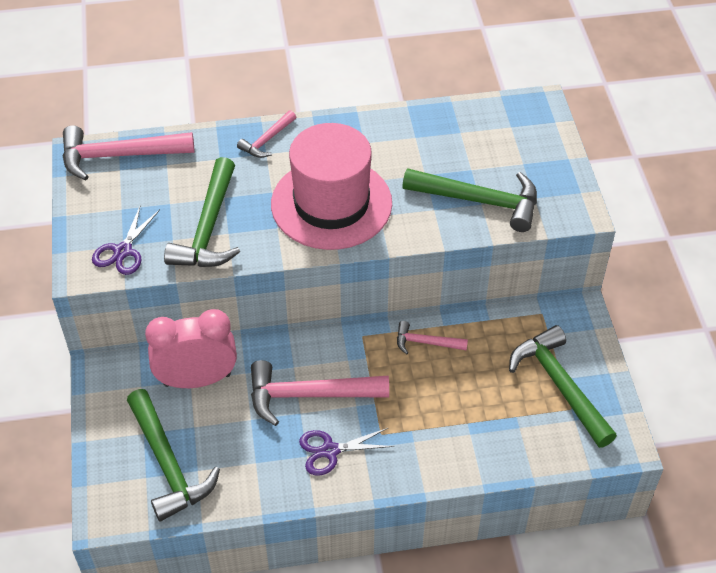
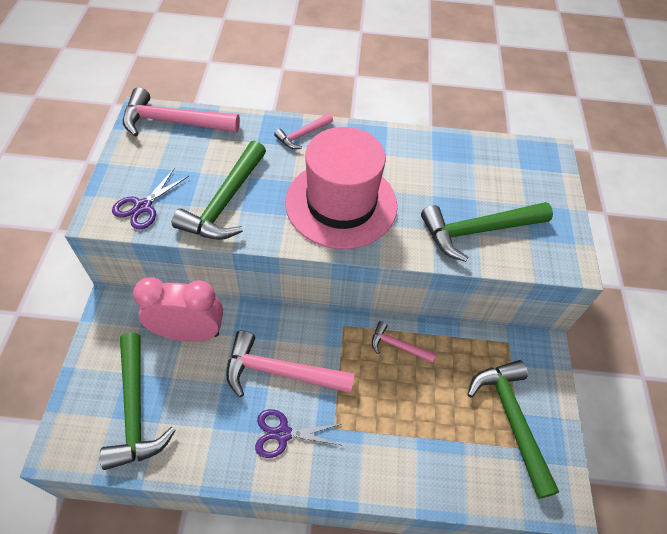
camera: 10 degrees right, 5 degrees up
(480, 201) = (478, 231): green hammer -> green hammer turned 135 degrees clockwise

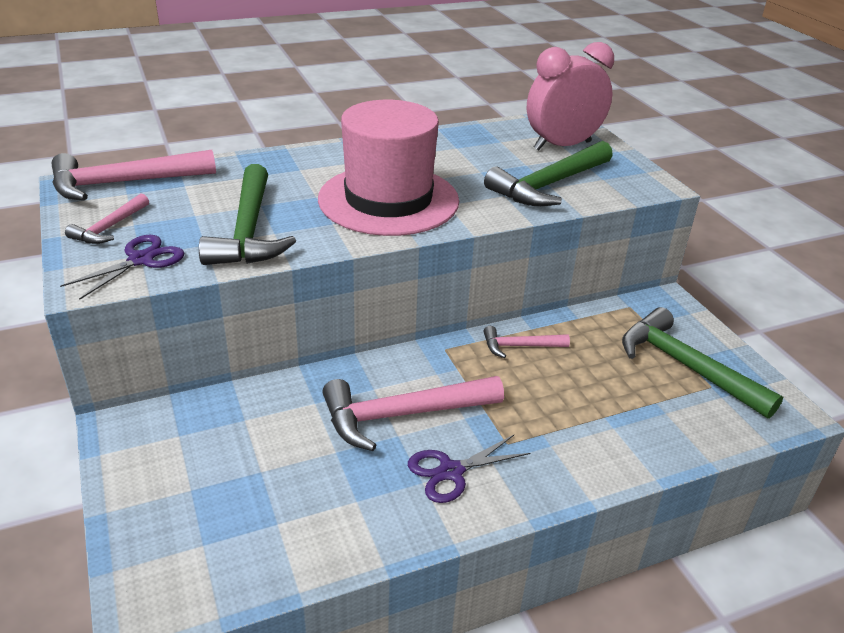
camera: 25 degrees left, 20 degrees down
(135, 409) = (233, 522): green hammer -> none
(143, 206) = (141, 260): purple scissors -> purple scissors turned 150 degrees counterclockwise
(189, 332) = (254, 418): pink clock -> pink clock (562, 145)
(302, 135) = (297, 160): pink hammer -> pink hammer (109, 228)

